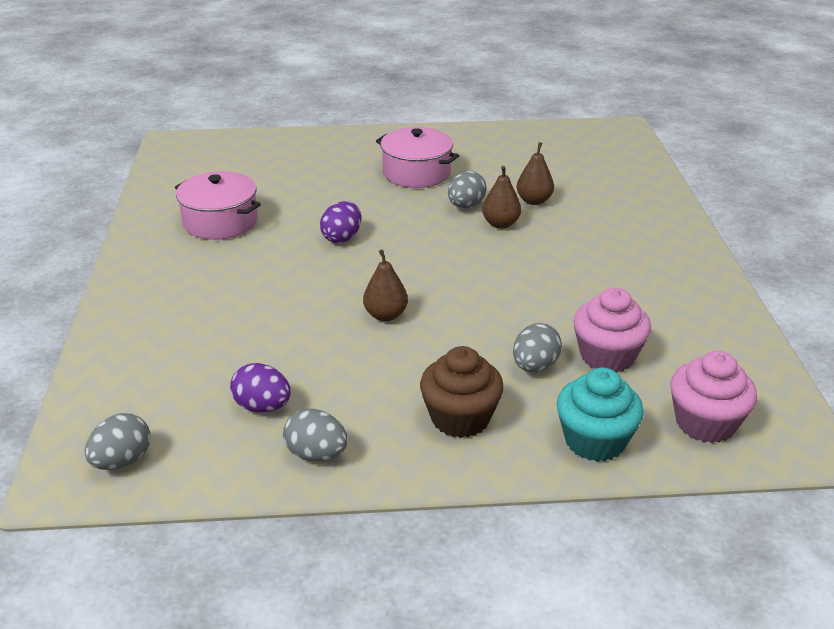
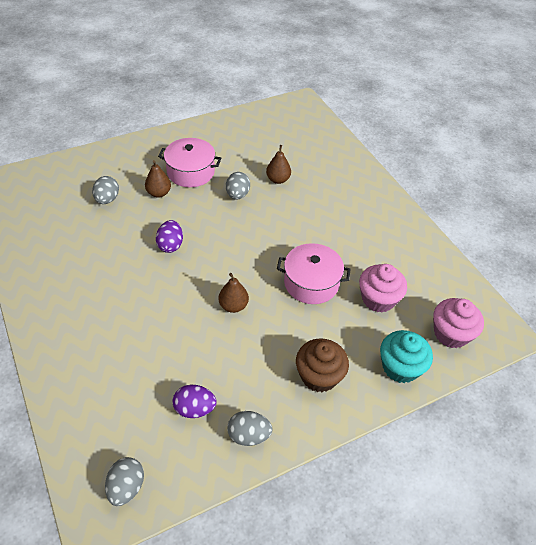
camera: 25 degrees left, 15 degrees up
(220, 222) = (77, 252): pink pot -> pink pot (311, 283)
(500, 224) = (267, 205): brown pear -> brown pear (159, 193)
(535, 366) = (342, 320): grey egg -> grey egg (107, 199)

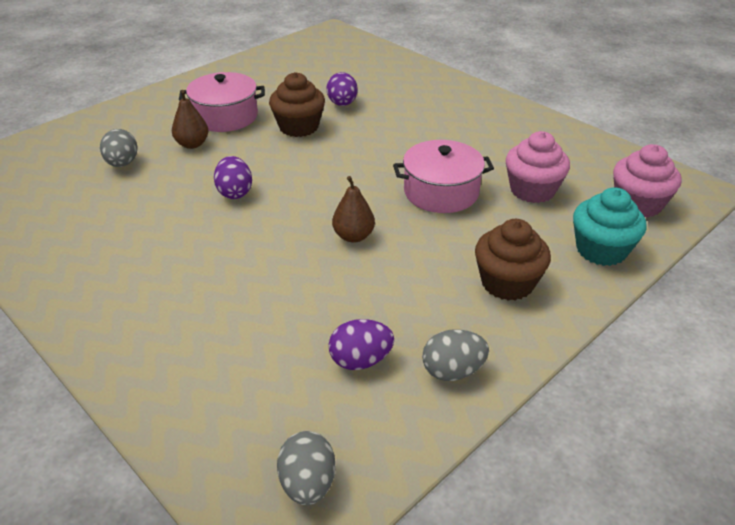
camera: 15 degrees left, 10 degrees down
(237, 195) = (298, 127): grey egg -> brown cupcake
(278, 179) = (342, 104): brown pear -> purple egg

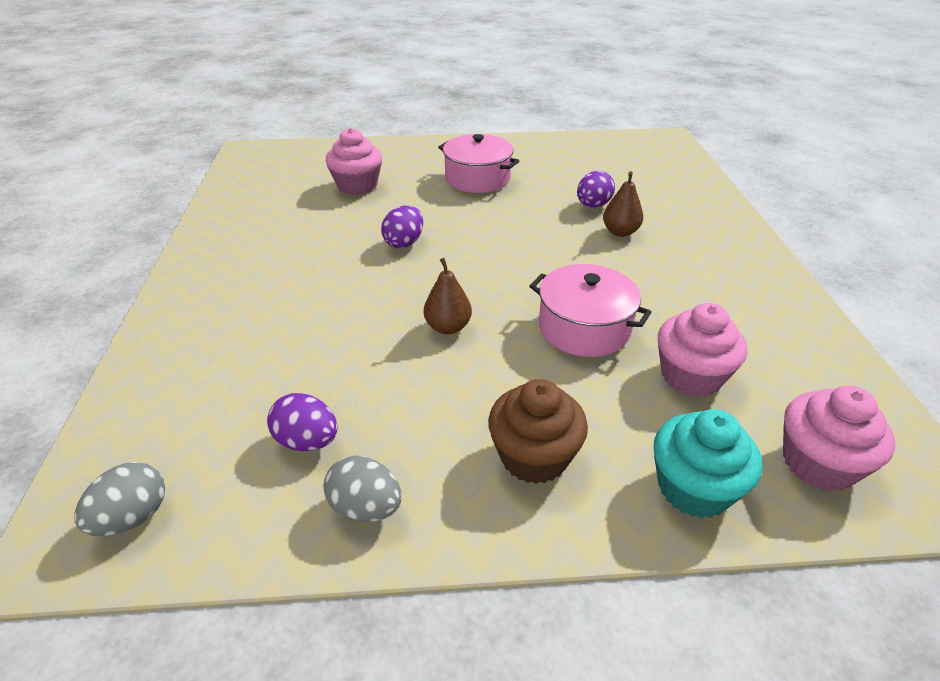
camera: 40 degrees right, 0 degrees up
(122, 164) = (357, 185): grey egg -> pink cupcake
(192, 144) = (424, 191): brown pear -> brown pear (620, 232)
(298, 127) = (526, 210): brown cupcake -> none

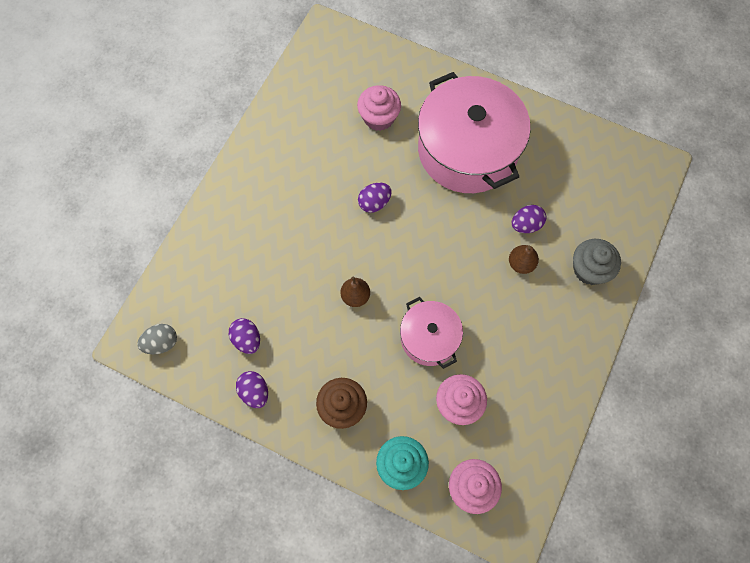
camera: 30 degrees right, 30 degrees up
(366, 508) = (255, 392): grey egg -> purple egg
(477, 179) = (467, 150): pink pot -> pink pot, size x1.91
(692, 213) = (589, 269): none -> grey cupcake

